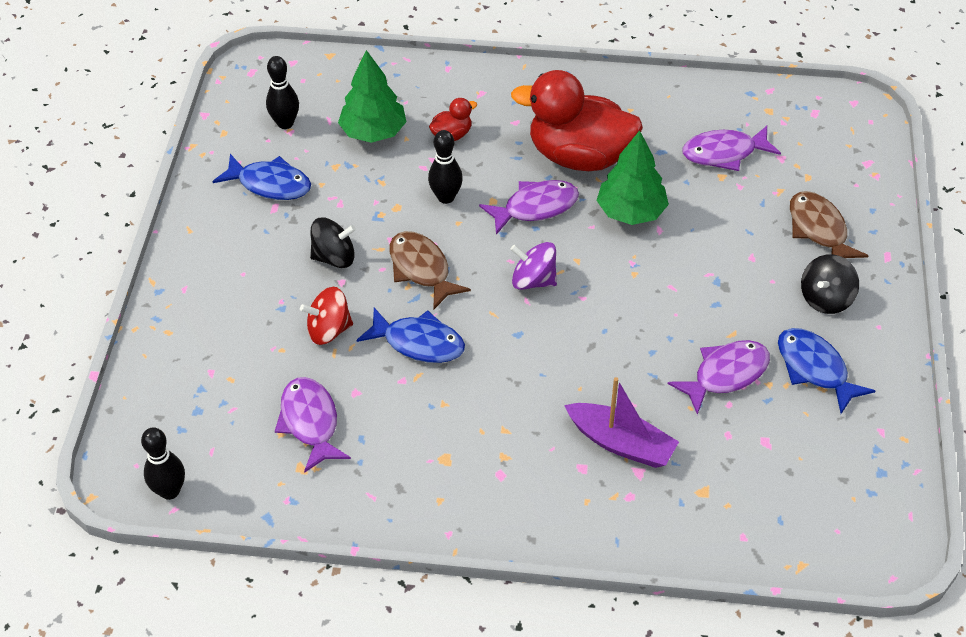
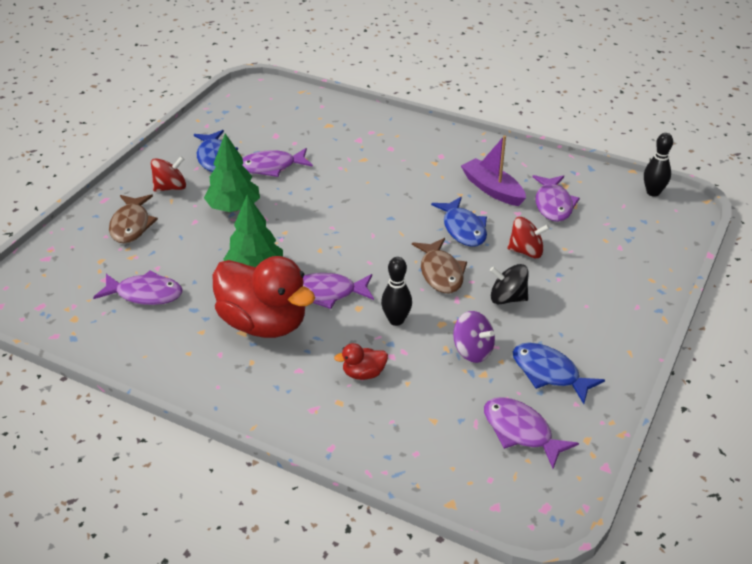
camera: 160 degrees left, 10 degrees down
(285, 123) = (521, 431): black bowling pin -> purple fish
(373, 132) = (436, 397): green tree -> green tree (234, 208)
(418, 343) = (463, 229): blue fish -> blue fish turned 150 degrees counterclockwise
(533, 280) = (360, 245): purple spinning top -> purple spinning top (472, 351)
(621, 443) = (360, 152): purple boat -> purple boat (492, 189)
(826, 298) = (170, 187): black spinning top -> red spinning top

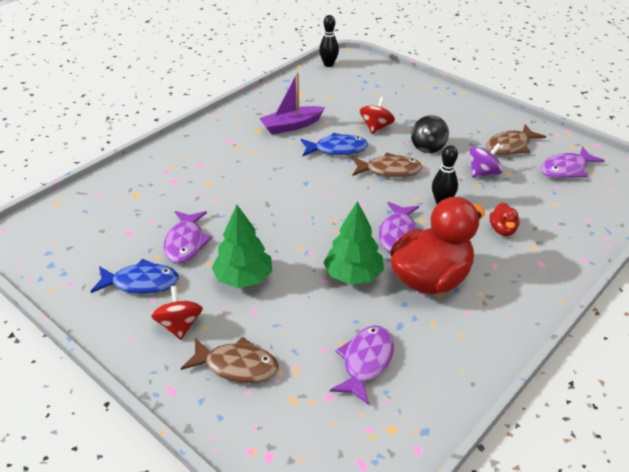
camera: 75 degrees left, 0 degrees up
(549, 373) = (510, 146): blue fish -> brown fish
(553, 204) = (324, 104): purple fish -> none

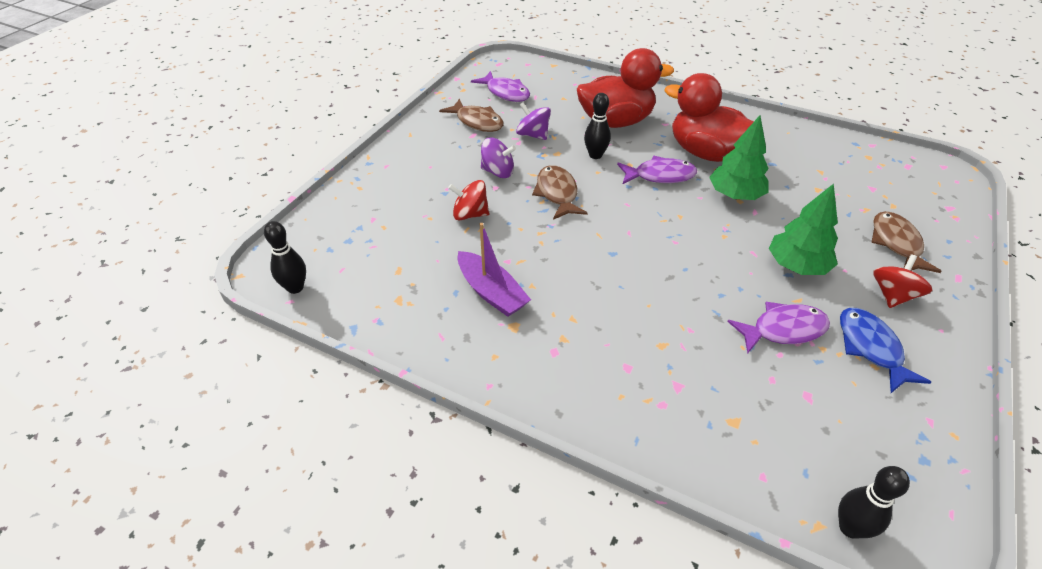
camera: 105 degrees left, 5 degrees up
(45, 214) = (850, 528): none -> black bowling pin
(179, 325) = (893, 295): red spinning top -> red spinning top turned 150 degrees clockwise
(337, 149) = (532, 239): blue fish -> none
(366, 362) = (824, 175): purple fish -> none
(428, 146) = (498, 172): black spinning top -> purple spinning top
(502, 230) = (616, 121): red duck -> red duck, size x2.37

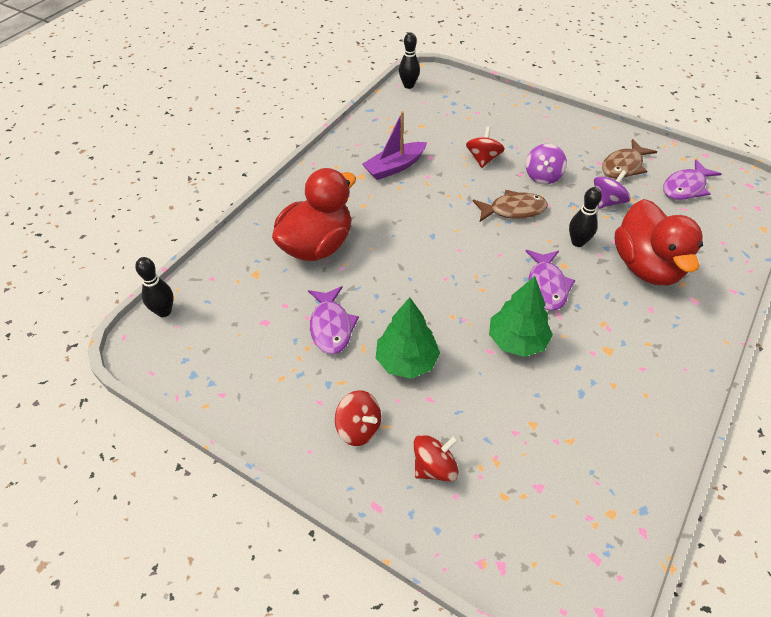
camera: 95 degrees right, 5 degrees up
(706, 153) = (594, 334): red duck -> red duck (316, 246)
(871, 348) = (300, 383): blue fish -> none
(896, 243) = (434, 467): brown fish -> red spinning top

